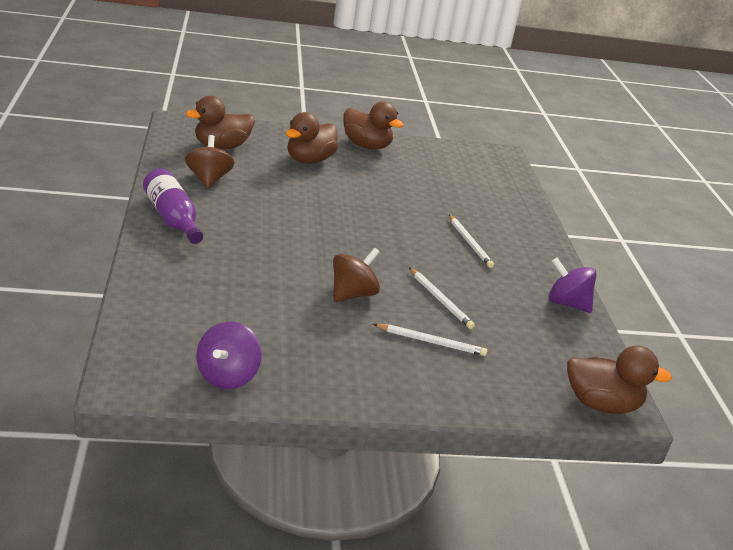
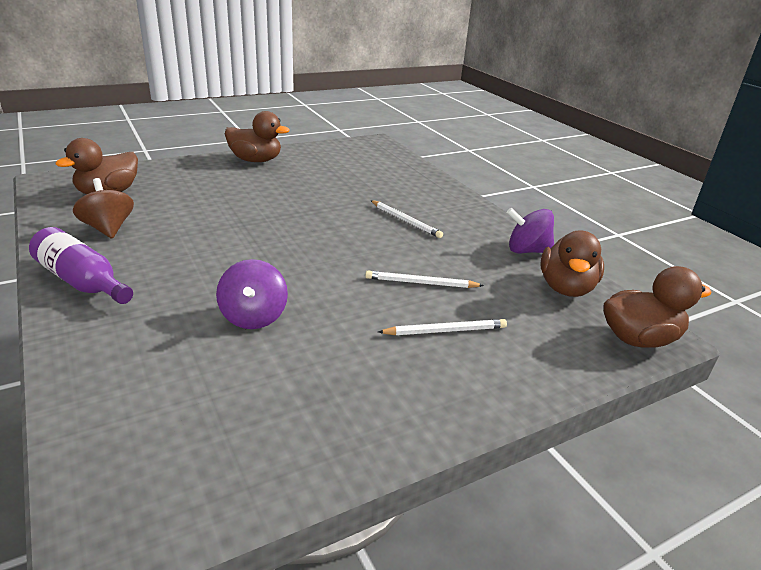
camera: 20 degrees left, 0 degrees up
(227, 376) = (248, 467): purple spinning top -> purple spinning top (254, 317)
(309, 160) = (208, 185): brown duck -> brown duck (566, 288)
(352, 294) = (333, 305): brown spinning top -> none
(440, 300) = (421, 283): white pencil -> white pencil turned 150 degrees clockwise

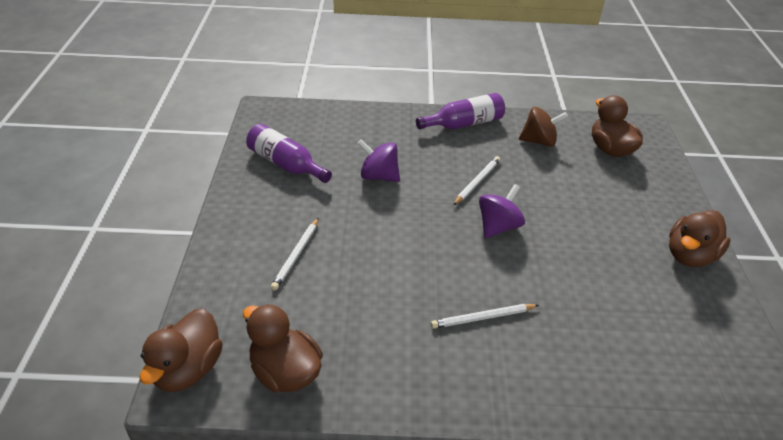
camera: 120 degrees right, 10 degrees up
(284, 413) = (286, 164): none -> purple bottle
(421, 283) = (363, 272): white pencil -> white pencil (477, 182)
(527, 251) = (366, 389): purple spinning top -> purple spinning top (498, 227)

